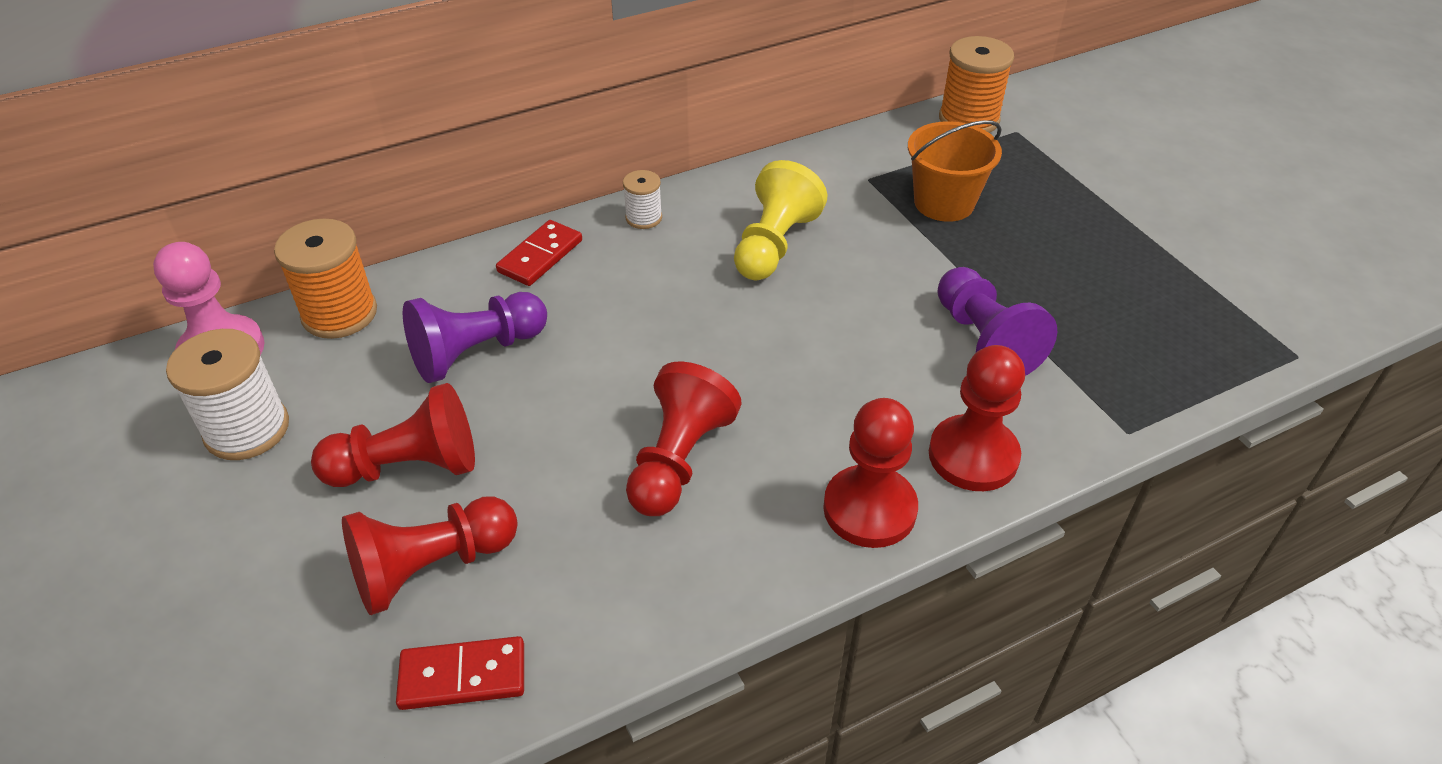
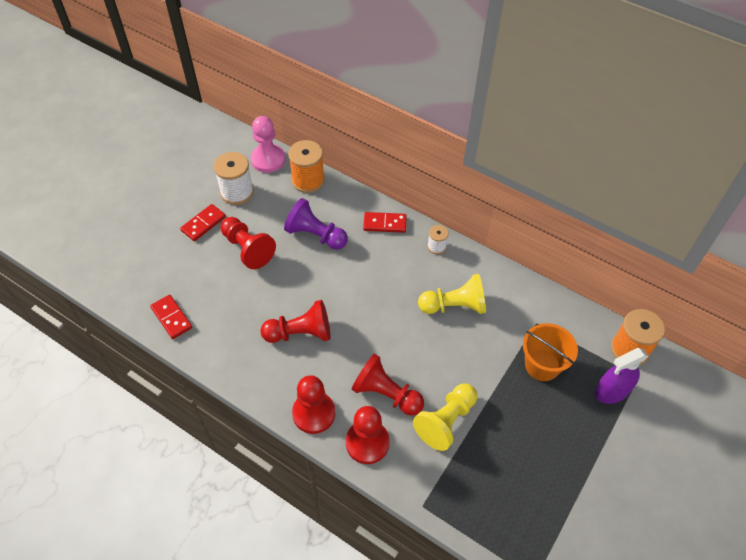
camera: 60 degrees right, 10 degrees up
(267, 518) = (203, 224): none -> red domino
(431, 567) = (208, 283): red pawn -> red pawn (386, 394)
(984, 341) = (446, 421): purple pawn -> yellow pawn
(1026, 161) = (612, 391): none -> purple spray bottle

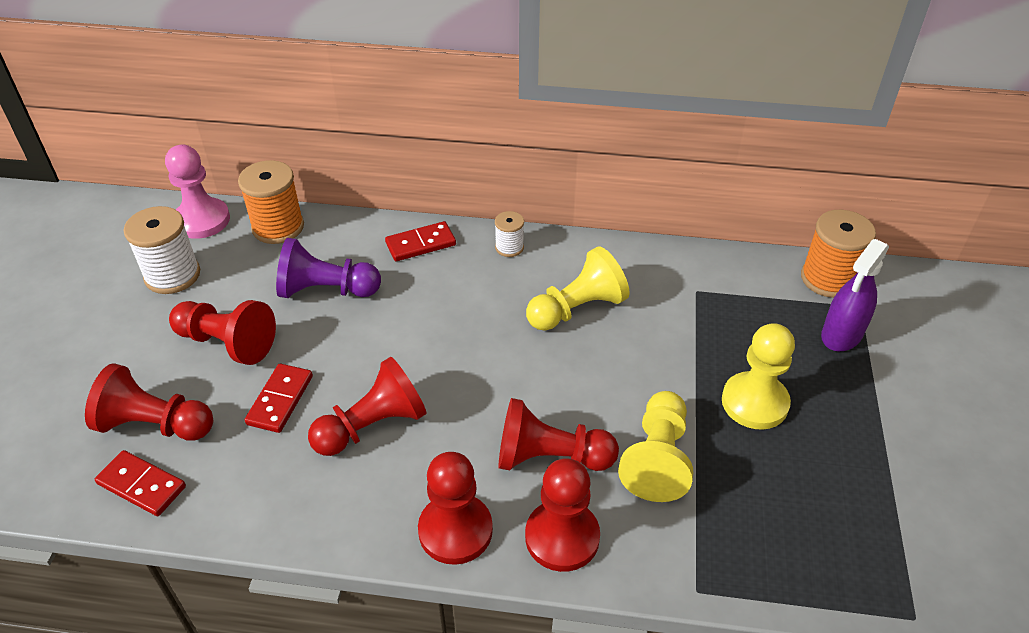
camera: 25 degrees left, 10 degrees down
(191, 285) = (155, 425): none -> red pawn
(203, 224) = (136, 334): red domino -> red domino (280, 400)
(525, 412) = (754, 402): none -> yellow pawn
(542, 365) = (736, 337): orange bucket -> none

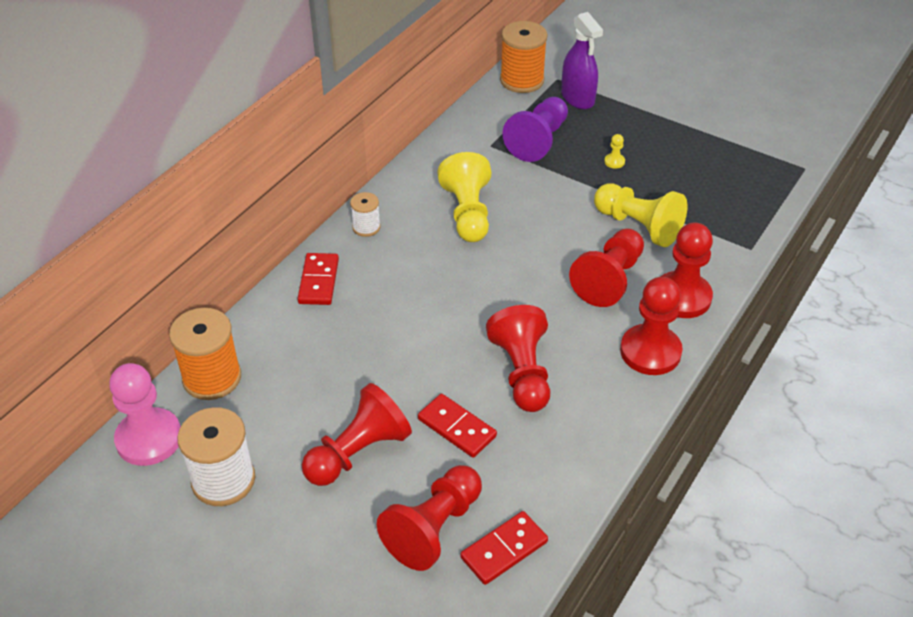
camera: 65 degrees left, 0 degrees up
(326, 290) = (335, 362): purple pawn -> purple pawn (538, 141)
(754, 402) = (614, 162): yellow pawn -> yellow pawn, size x0.40

